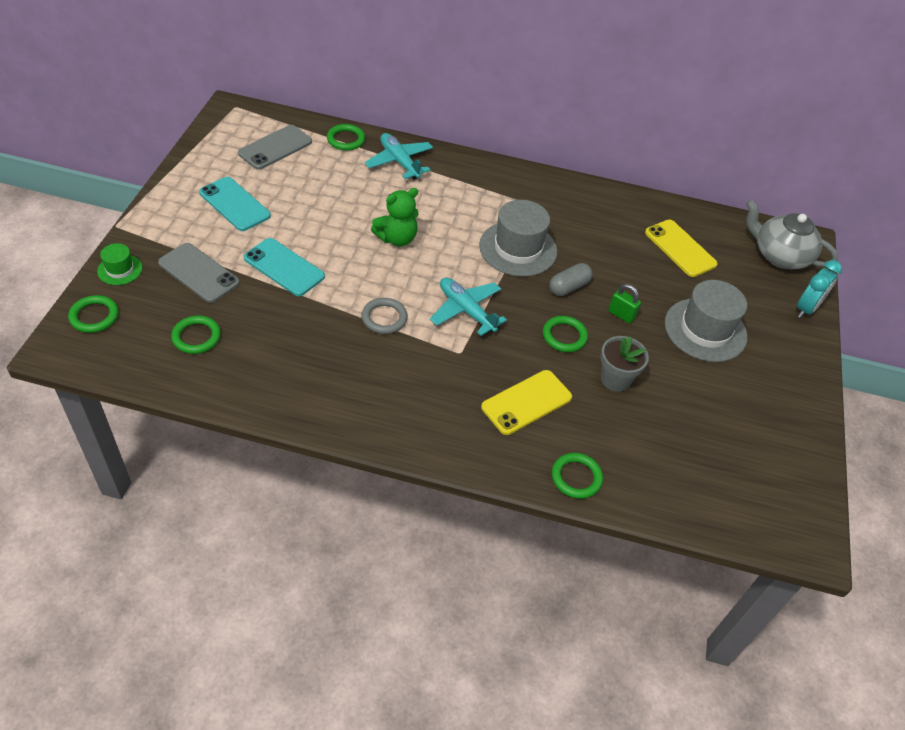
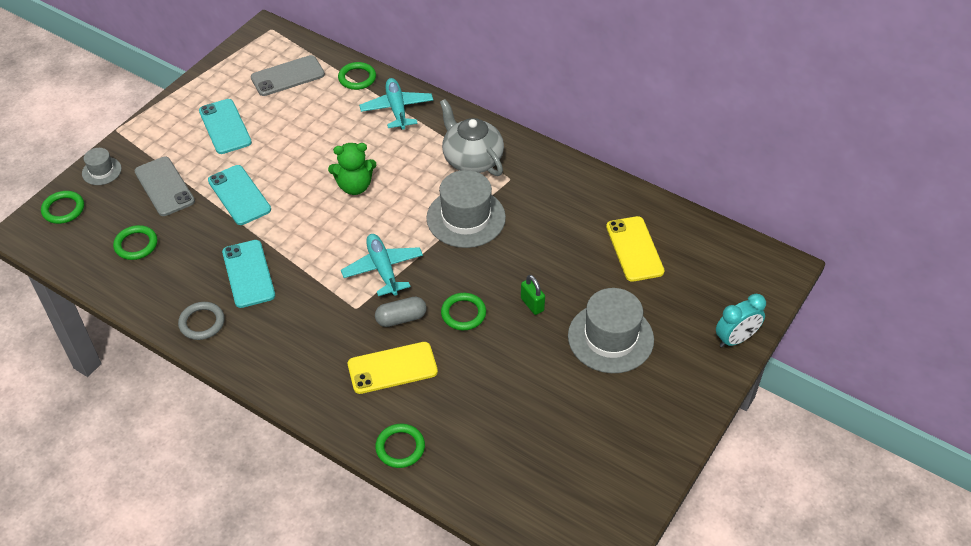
camera: 25 degrees right, 0 degrees up
(120, 269) = (101, 171): green hat -> grey hat
(333, 342) = (248, 274): none -> turquoise phone
(384, 318) = (304, 261): grey ring -> grey ring (202, 323)
(569, 287) = (495, 266): grey capsule -> grey capsule (401, 318)
(615, 379) = (490, 366): grey flower pot -> none
(779, 256) = (741, 277): grey teapot -> grey teapot (472, 159)

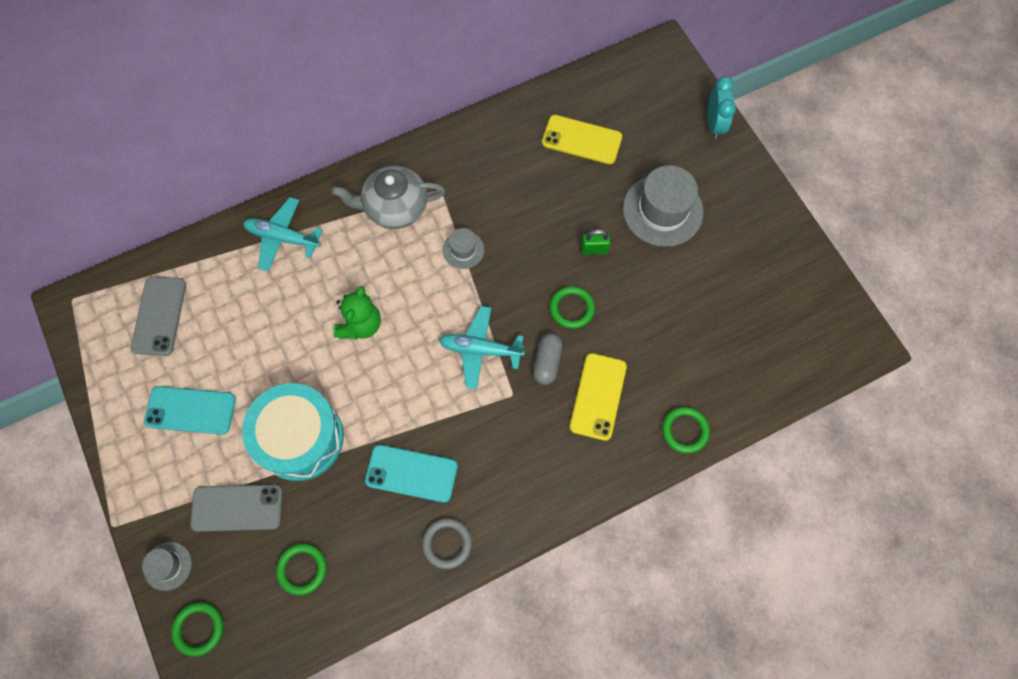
camera: 60 degrees left, 20 degrees up
(239, 195) = (300, 438): turquoise phone -> turquoise drum
(357, 78) = (212, 252): green ring -> none
(466, 218) = (463, 250): grey hat -> grey hat, size x0.51

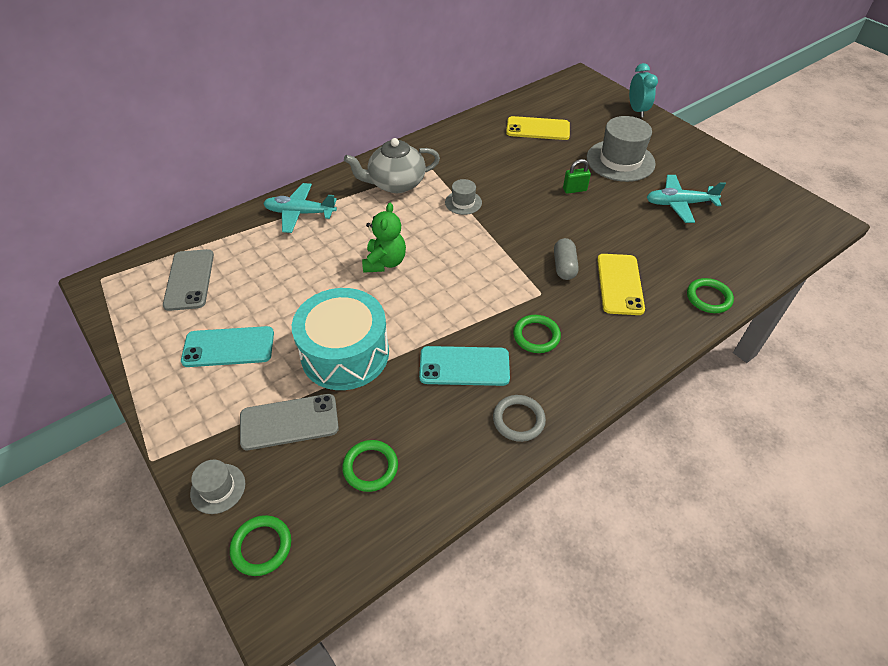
camera: 10 degrees left, 20 degrees down
(481, 350) = (501, 265): turquoise plane -> turquoise plane (679, 204)
(571, 308) = (571, 228): green ring -> green ring (536, 336)

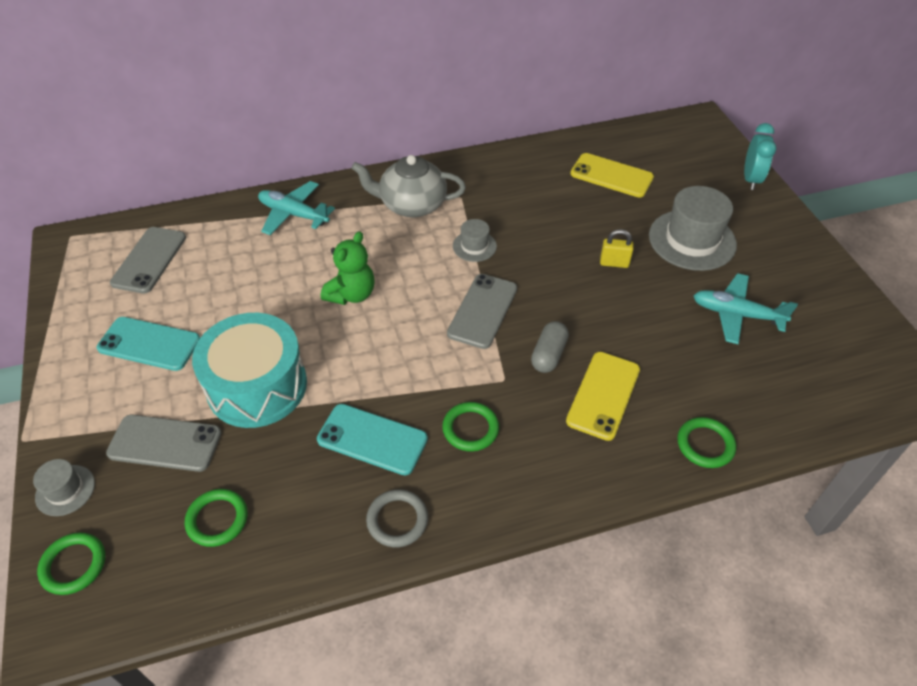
camera: 20 degrees right, 0 degrees up
(496, 248) = (482, 311): none -> grey phone
(574, 189) = (614, 263): green padlock -> yellow padlock

